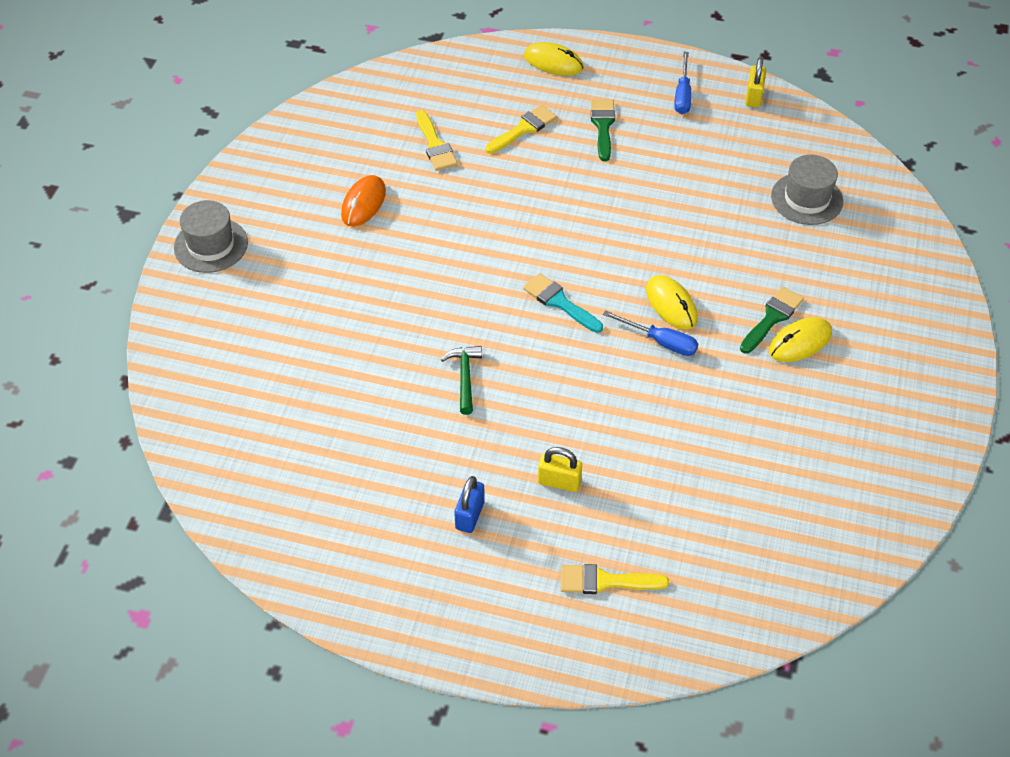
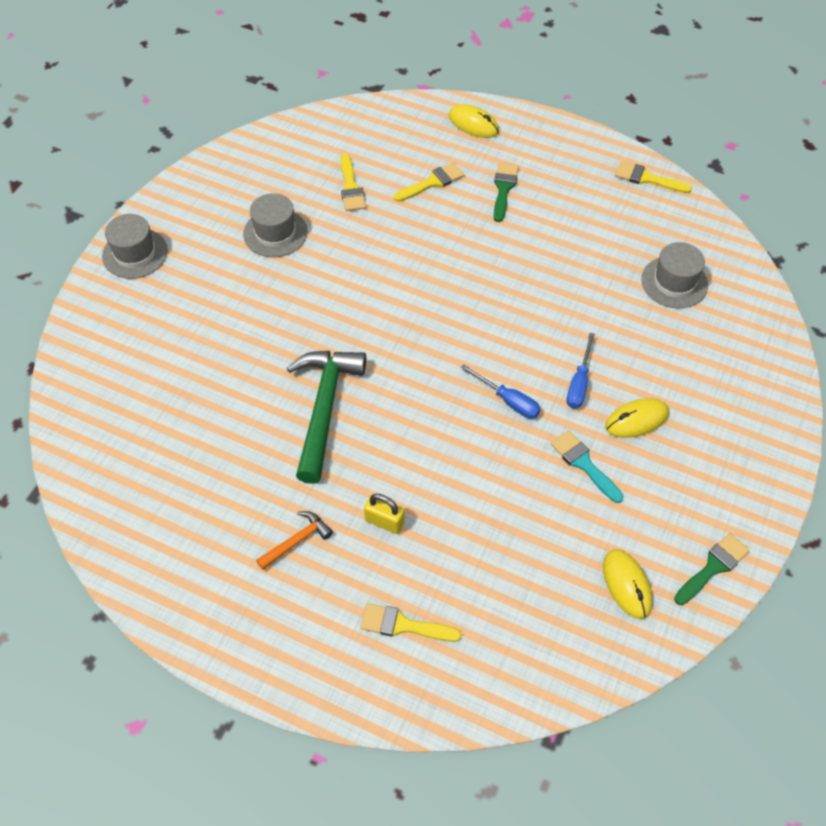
camera: 10 degrees right, 5 degrees up
(363, 203) = (275, 233): orange mouse -> grey hat
(465, 377) = (324, 408): green hammer -> green hammer, size x2.06
(470, 515) = (297, 541): blue padlock -> orange hammer
(559, 302) = (425, 349): turquoise brush -> turquoise brush (583, 464)
(671, 304) = (526, 366): yellow mouse -> yellow mouse (627, 584)
(682, 95) = (582, 169): blue screwdriver -> blue screwdriver (579, 383)
(753, 97) = (647, 178): yellow padlock -> yellow brush
(772, 318) = (616, 392): green brush -> green brush (713, 567)

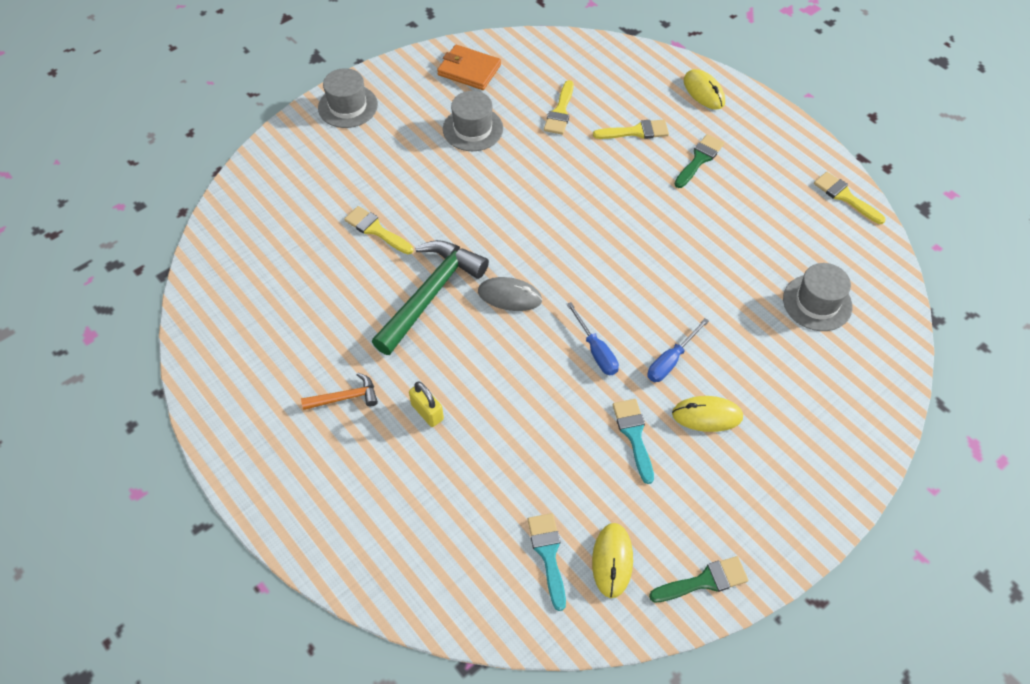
camera: 25 degrees right, 0 degrees up
(239, 176) = (469, 70): none -> orange wallet
(401, 381) = (509, 296): none -> grey mouse
(403, 625) = (393, 507): yellow brush -> yellow brush (376, 230)
(568, 604) = (548, 554): none -> turquoise brush

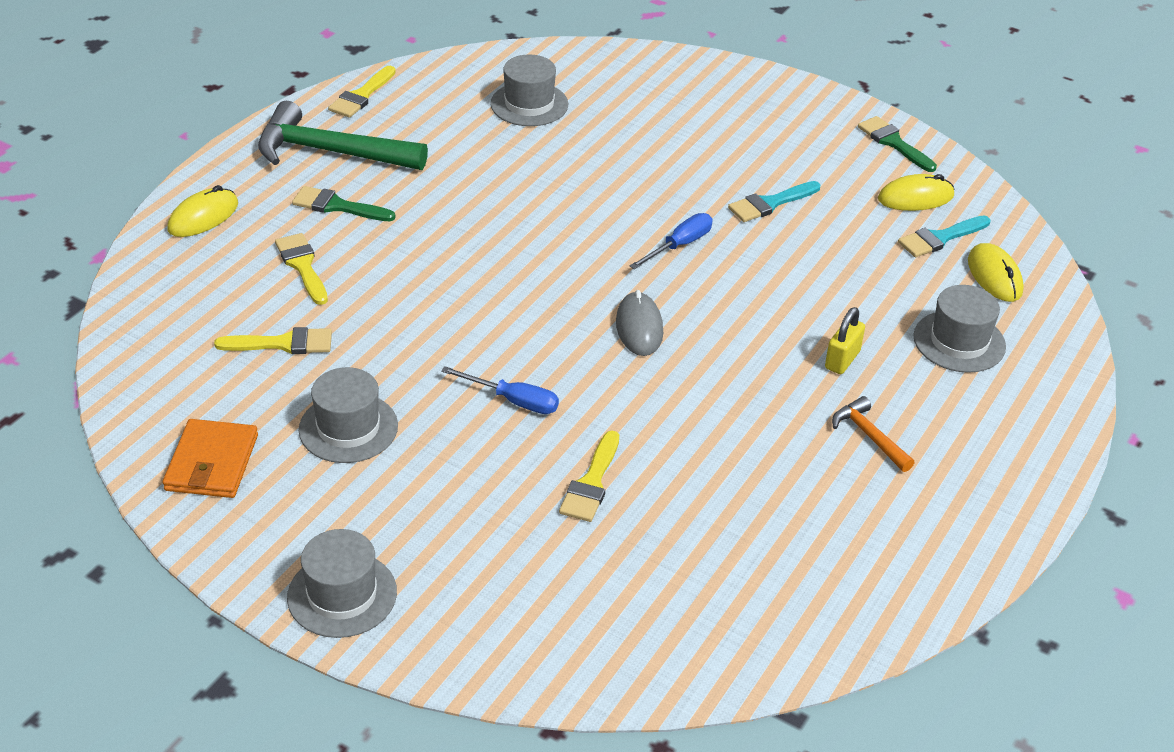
camera: 110 degrees left, 15 degrees down
(415, 505) = (959, 341): none -> grey hat
(430, 294) = (674, 399): green hammer -> green hammer (331, 152)
(671, 360) = (661, 191): blue screwdriver -> blue screwdriver (513, 401)
(707, 415) = (716, 160): yellow mouse -> yellow mouse (994, 276)

